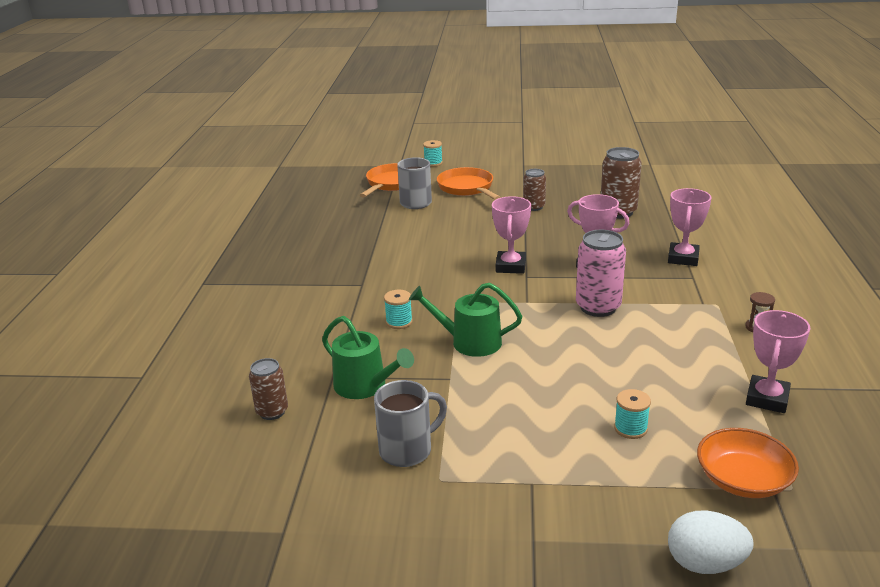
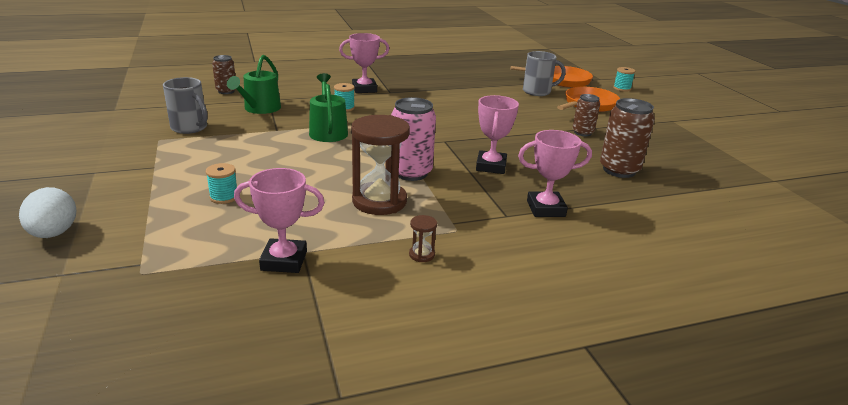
camera: 65 degrees right, 0 degrees up
(510, 266) = (457, 134): pink trophy -> pink trophy (364, 89)
(657, 333) = (379, 201): none -> brown hourglass
(743, 480) = (155, 248): orange bowl -> none

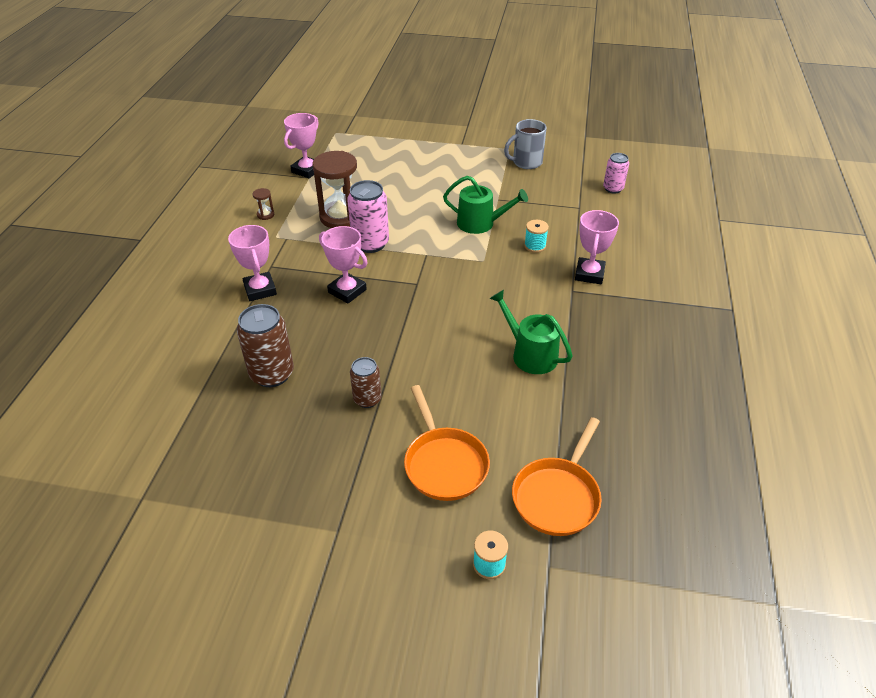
camera: 120 degrees right, 15 degrees up
(54, 233) = (397, 114): white egg -> none
(224, 197) = (397, 162): turquoise spool -> none
(226, 91) = (613, 189): brown can -> pink can
(260, 109) = (555, 199): green watering can -> green watering can (530, 354)
(538, 91) = (520, 433): grey mug -> none
(545, 209) = (260, 290): pink trophy -> pink trophy turned 45 degrees counterclockwise

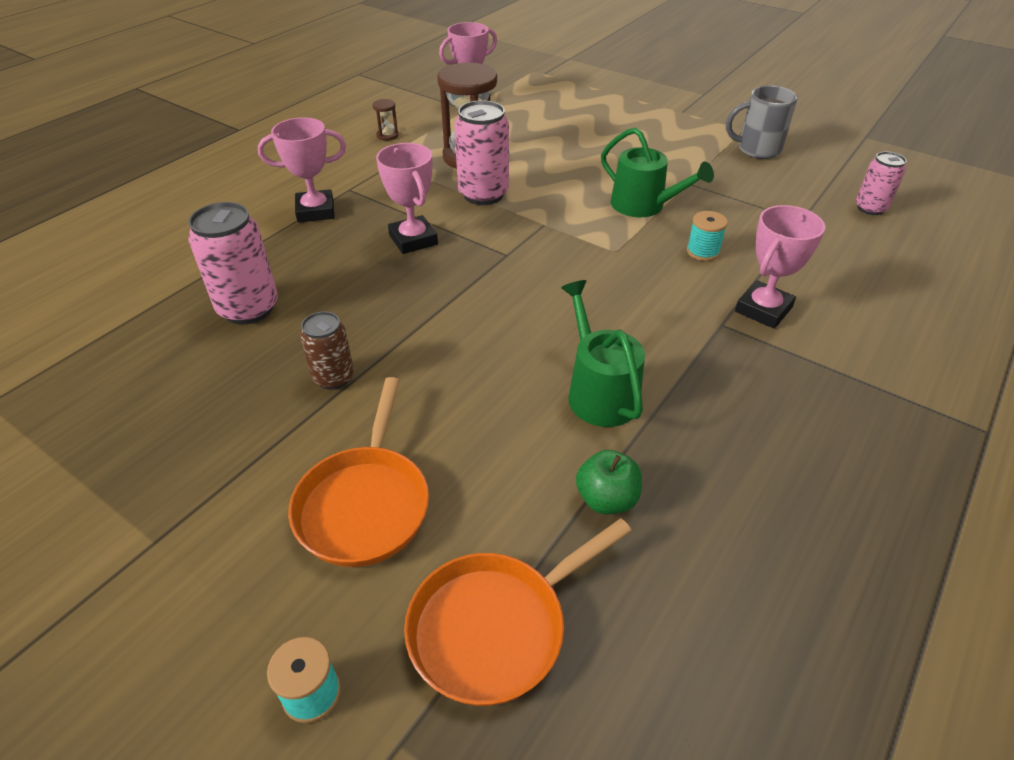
camera: 25 degrees right, 0 degrees up
(260, 290) = (315, 211): pink trophy -> pink trophy turned 75 degrees clockwise
(272, 374) = (248, 308): brown can -> pink can
(571, 412) = (606, 499): none -> green apple

